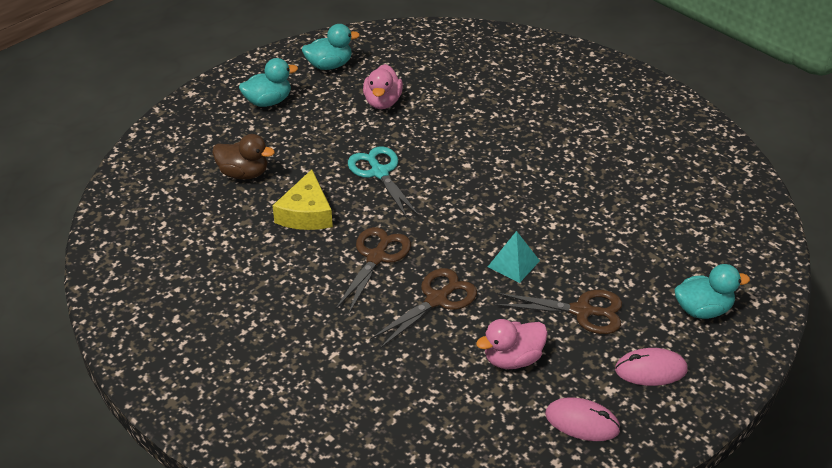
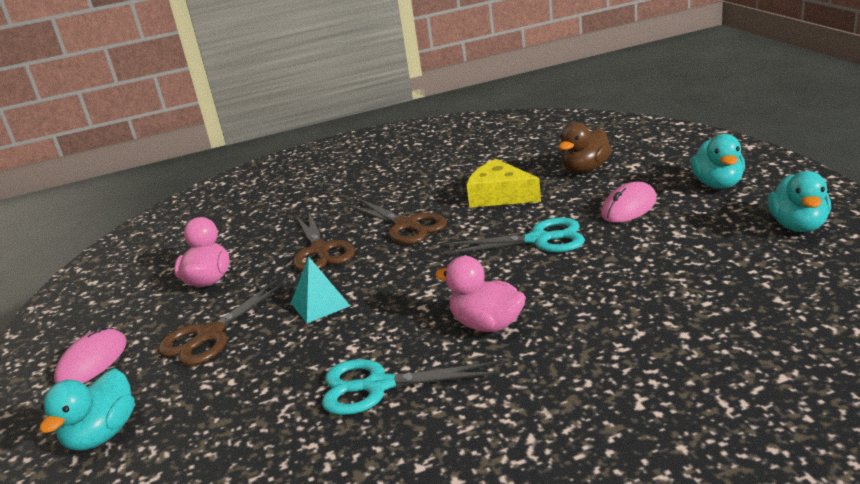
camera: 120 degrees right, 15 degrees down
(382, 102) = (690, 256): pink duck -> pink duck (487, 325)
(582, 198) = (378, 386): none -> turquoise scissors
(582, 422) = (104, 303): pink mouse -> pink mouse (629, 207)

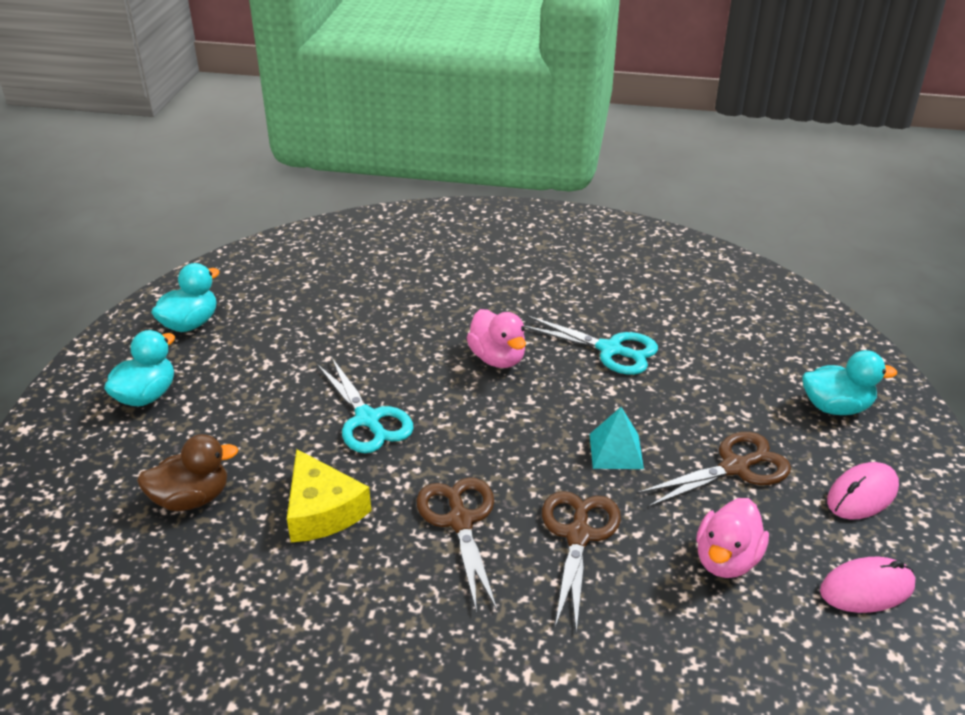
camera: 155 degrees left, 10 degrees up
(102, 434) = (836, 407): turquoise duck -> turquoise duck turned 45 degrees clockwise
(538, 240) = (368, 419): turquoise scissors -> turquoise scissors turned 150 degrees counterclockwise
(629, 207) = (249, 413): pink mouse -> pink mouse (866, 588)

